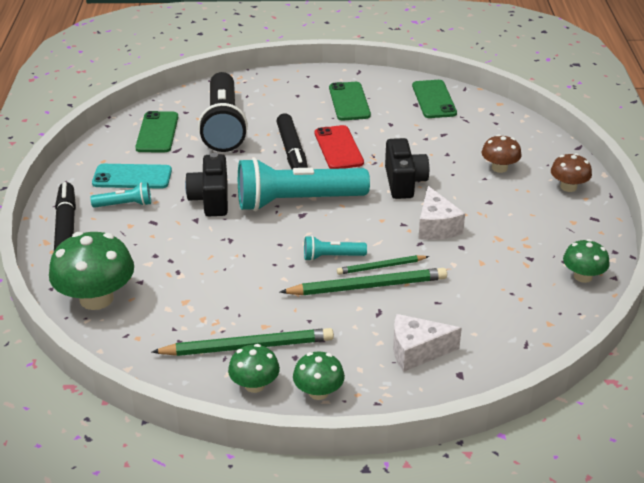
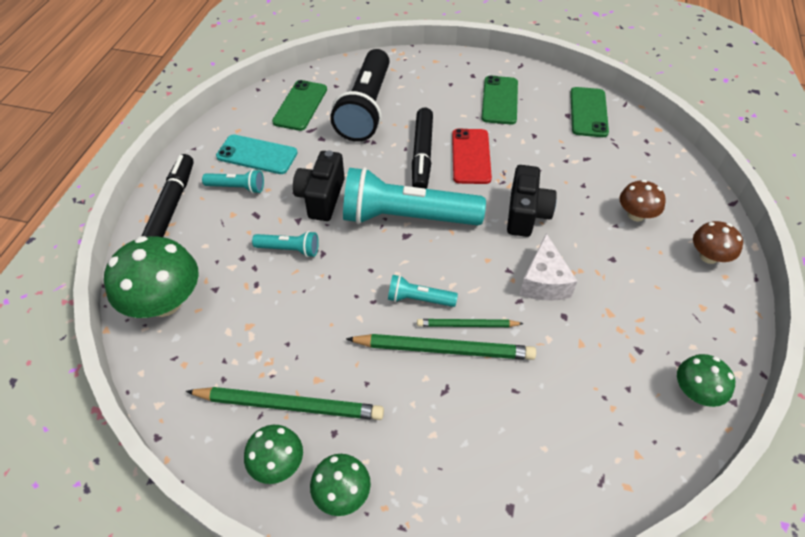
camera: 15 degrees right, 15 degrees up
(198, 242) = (289, 249): none -> turquoise flashlight
(417, 351) = (470, 459): white cheese -> none

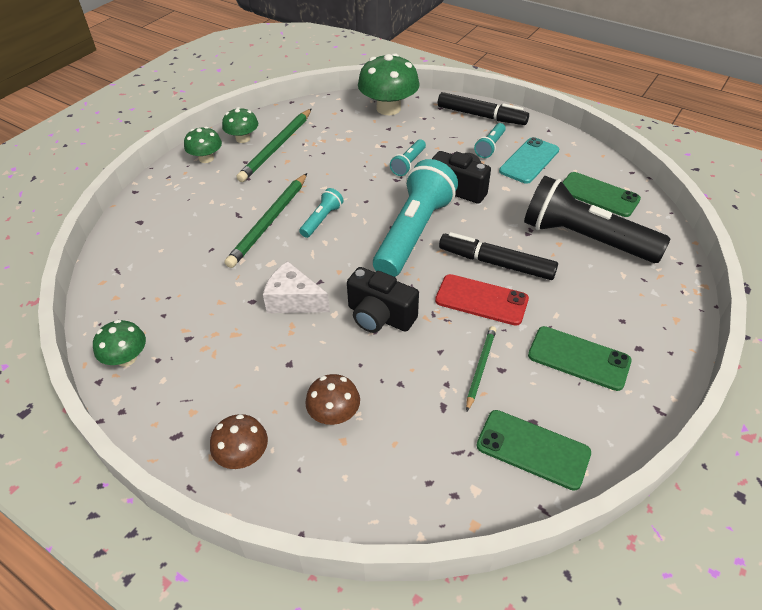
camera: 110 degrees right, 5 degrees down
(467, 325) = (281, 239): green pencil -> green pencil (480, 368)

